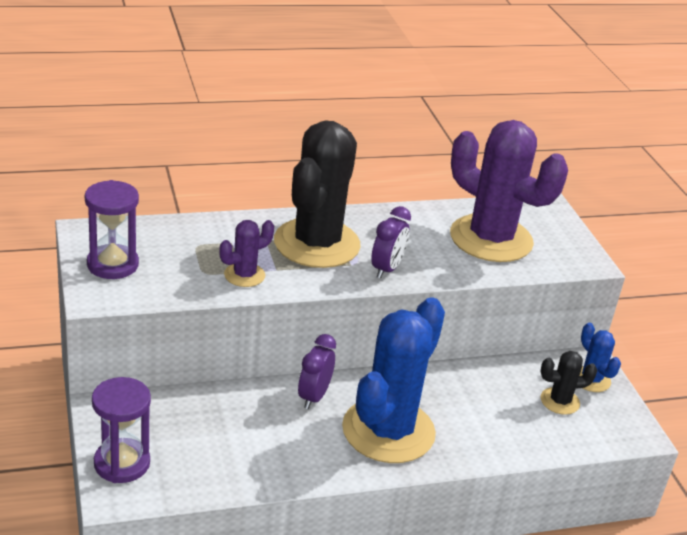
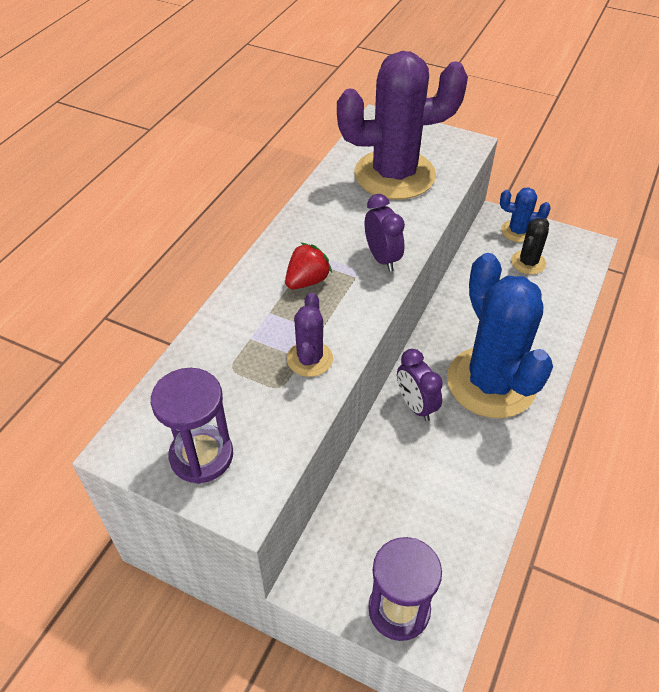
camera: 45 degrees left, 15 degrees up
(317, 244) = (307, 281): black cactus -> red strawberry

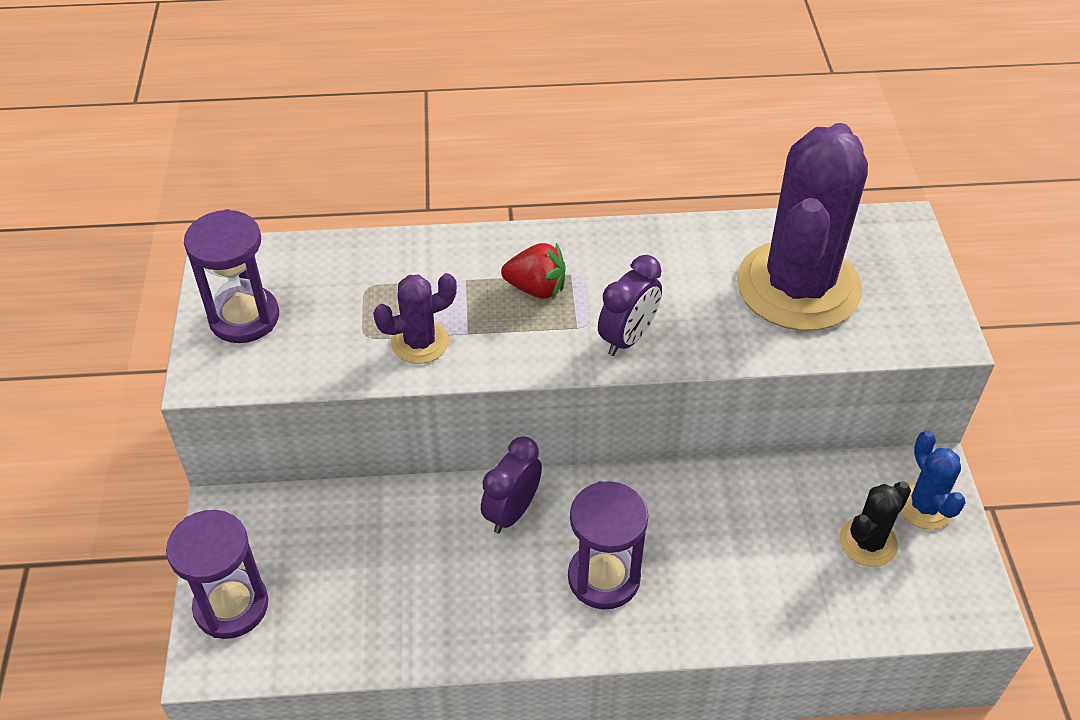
camera: 60 degrees right, 0 degrees up
(394, 175) = (798, 286): purple cactus -> purple cactus turned 60 degrees clockwise
(491, 382) = (604, 578): blue cactus -> purple hourglass
(528, 262) = (868, 542): black cactus -> black cactus turned 45 degrees counterclockwise

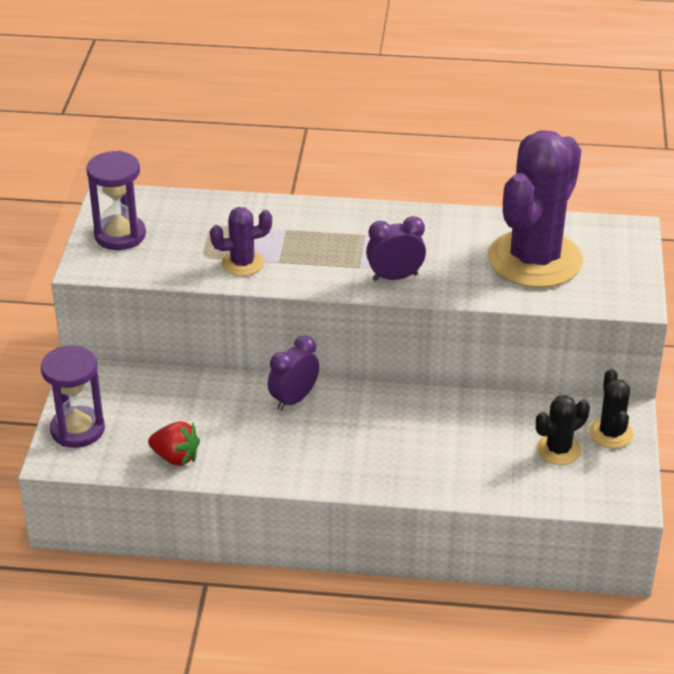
camera: 10 degrees right, 10 degrees down
(536, 288) = (336, 240): red strawberry -> red strawberry (175, 457)
(604, 578) = (351, 446): purple hourglass -> none
(627, 338) = (395, 277): purple clock -> purple clock turned 150 degrees counterclockwise
(924, 506) = (611, 433): blue cactus -> black cactus

